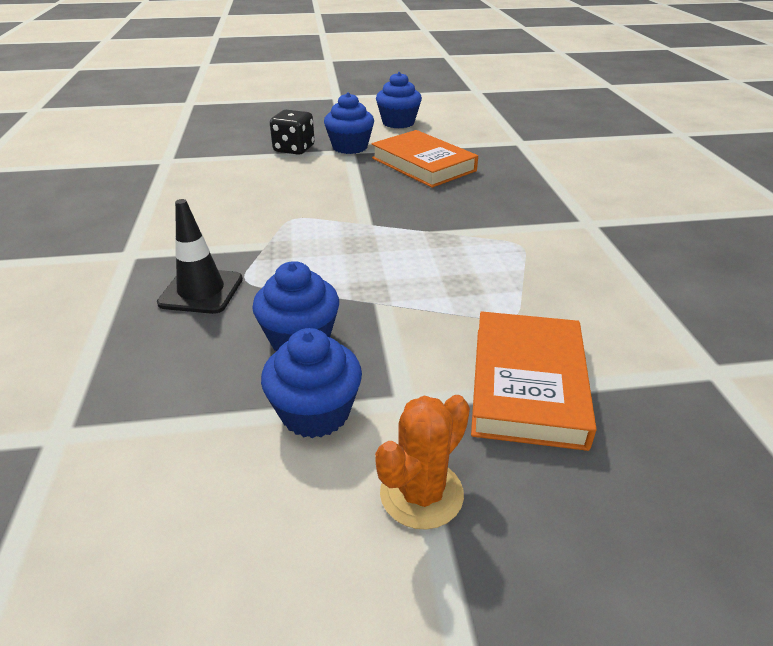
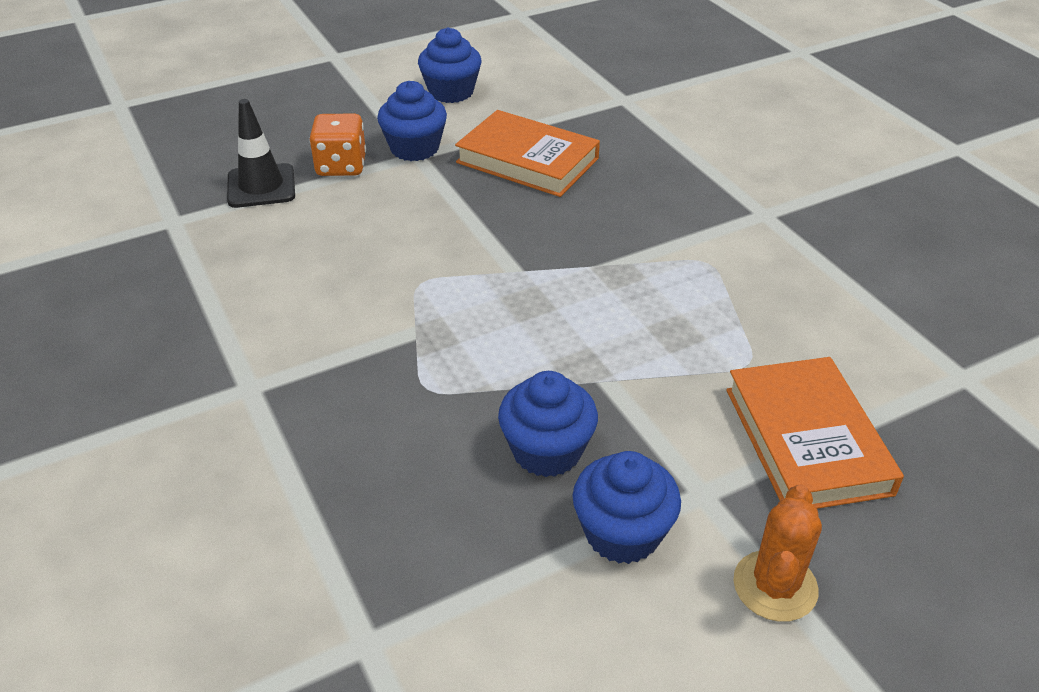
camera: 20 degrees left, 5 degrees up
(201, 291) = (386, 418): black traffic cone -> black traffic cone (261, 186)
(294, 149) = (341, 166): black dice -> orange dice

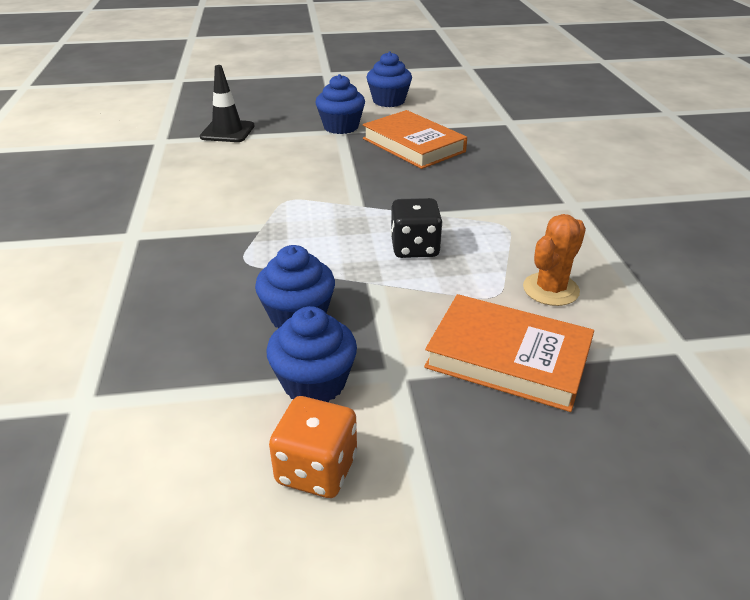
camera: 20 degrees right, 5 degrees down
(341, 166) = (286, 129): orange dice -> orange dice (316, 469)
(622, 319) = (414, 248): none -> black dice
(775, 586) = (410, 453): orange cactus -> orange cactus (550, 289)
(807, 440) = (508, 358): orange book -> orange book turned 75 degrees counterclockwise

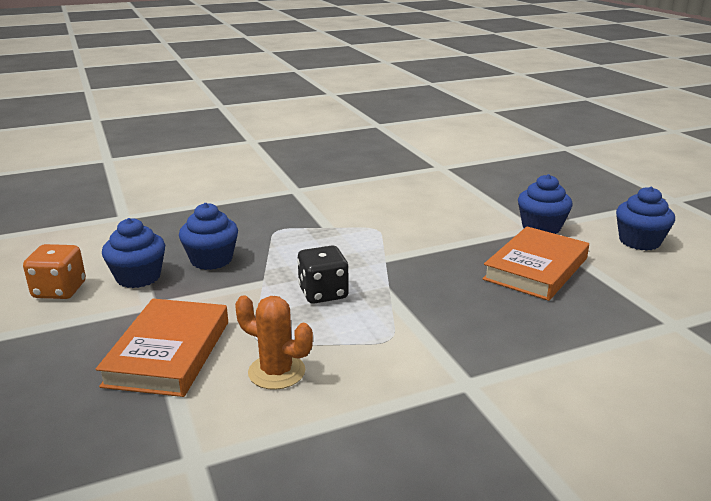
camera: 75 degrees right, 10 degrees down
(227, 132) = (480, 185): black traffic cone -> none

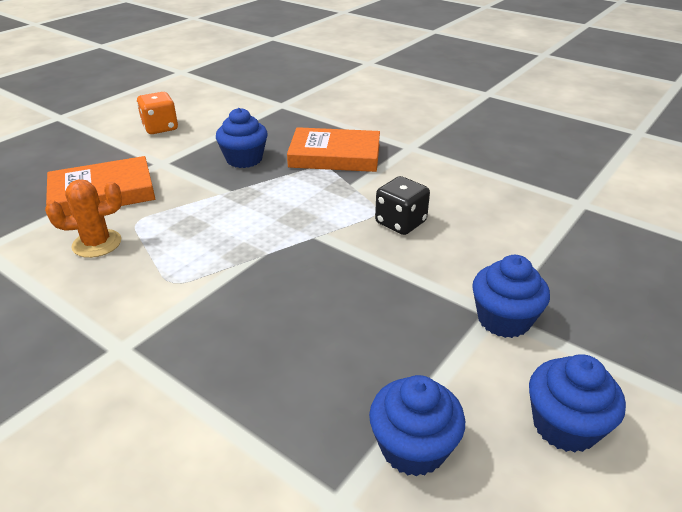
camera: 60 degrees right, 10 degrees up
(138, 277) = (196, 144): blue cupcake -> blue cupcake (413, 447)
(276, 372) = (97, 243): orange cactus -> orange cactus turned 75 degrees clockwise
(323, 293) = (228, 224): black dice -> black dice (400, 222)
(536, 269) = (385, 340): orange book -> orange book (335, 156)

